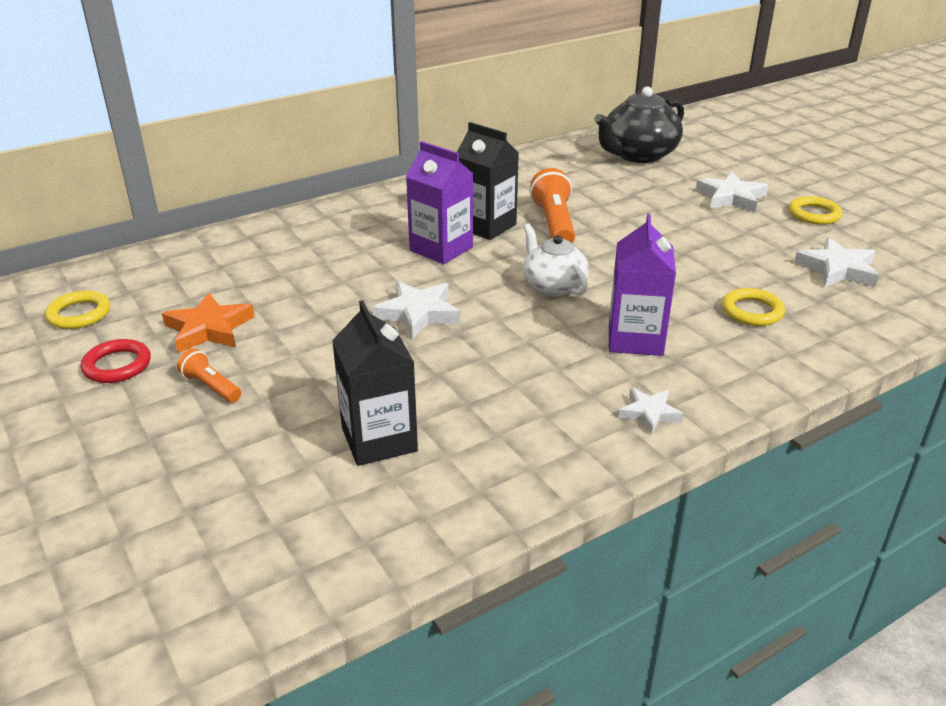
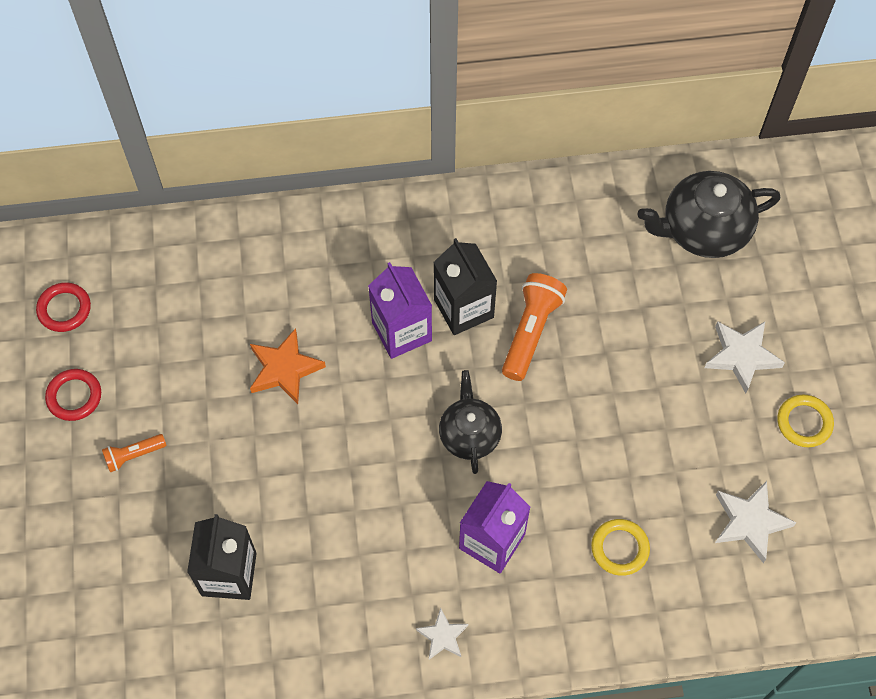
camera: 25 degrees right, 30 degrees up
(79, 314) = (64, 309): yellow ring -> red ring
(209, 329) = (157, 375): orange star -> orange star (284, 369)
(211, 387) = (133, 455): orange flashlight -> orange flashlight turned 90 degrees counterclockwise
(418, 313) = (332, 426): white star -> none
(553, 286) = (469, 434): white teapot -> black teapot

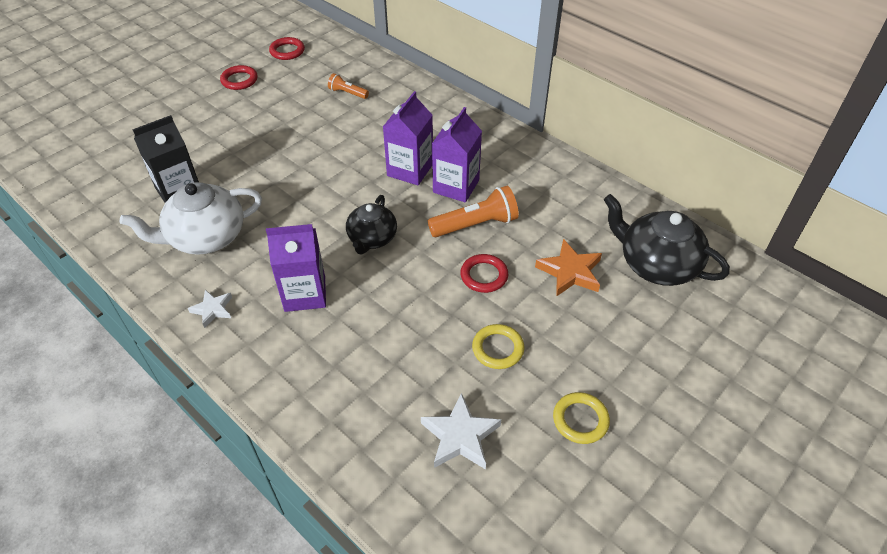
camera: 50 degrees right, 15 degrees down
(133, 455) = (223, 117): orange flashlight -> orange flashlight (347, 93)
(284, 369) = (334, 139): orange star -> orange star (570, 272)
(331, 587) = (206, 237): none -> white teapot
(463, 308) = (456, 186): black carton -> purple carton
(469, 434) = (372, 238): black teapot -> black teapot turned 150 degrees clockwise
(599, 374) = (484, 276): none -> red ring
(619, 548) = (362, 366): yellow ring -> yellow ring (498, 349)
(741, 356) = (588, 346): white star -> none

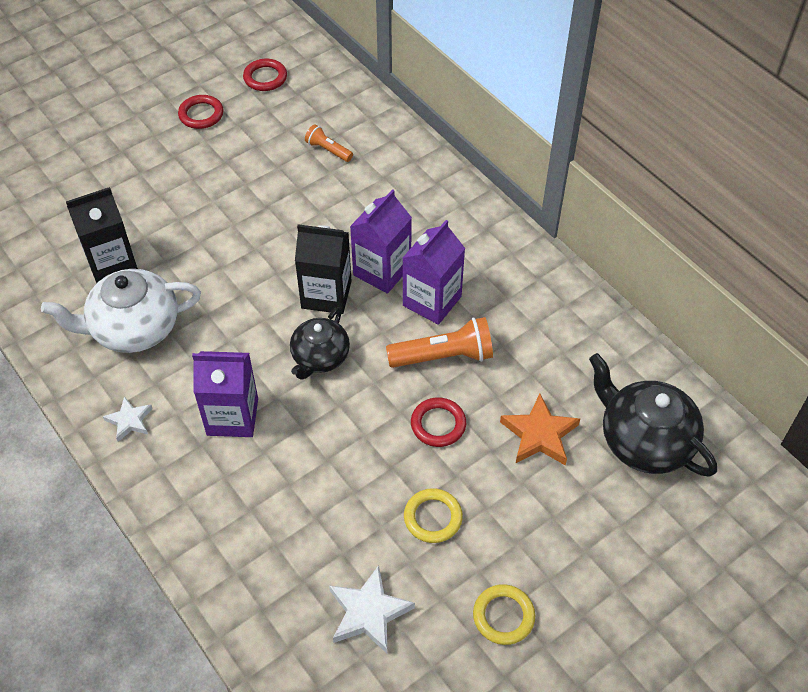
camera: 10 degrees right, 5 degrees up
(367, 192) = (326, 294): none -> black carton

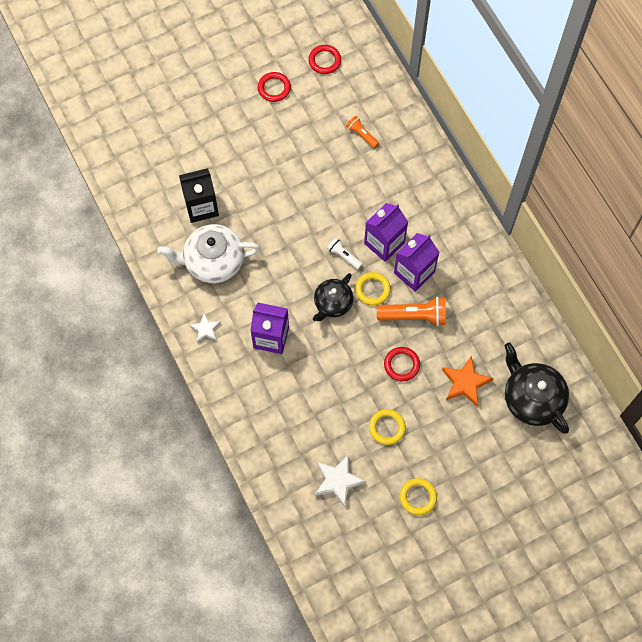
camera: 10 degrees right, 15 degrees up
(326, 294) = (343, 256): black carton -> white flashlight
(376, 331) = (372, 289): none -> yellow ring

